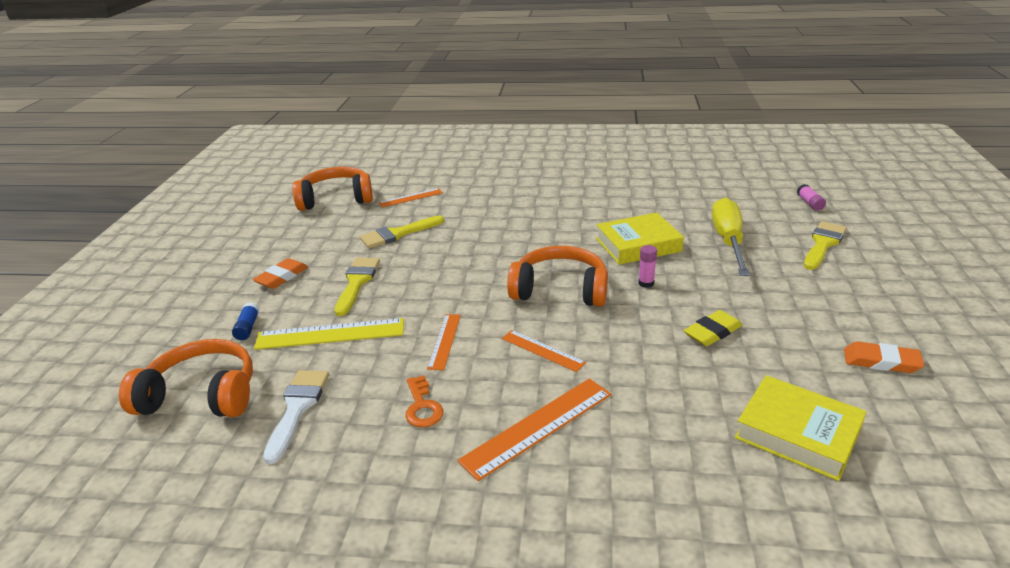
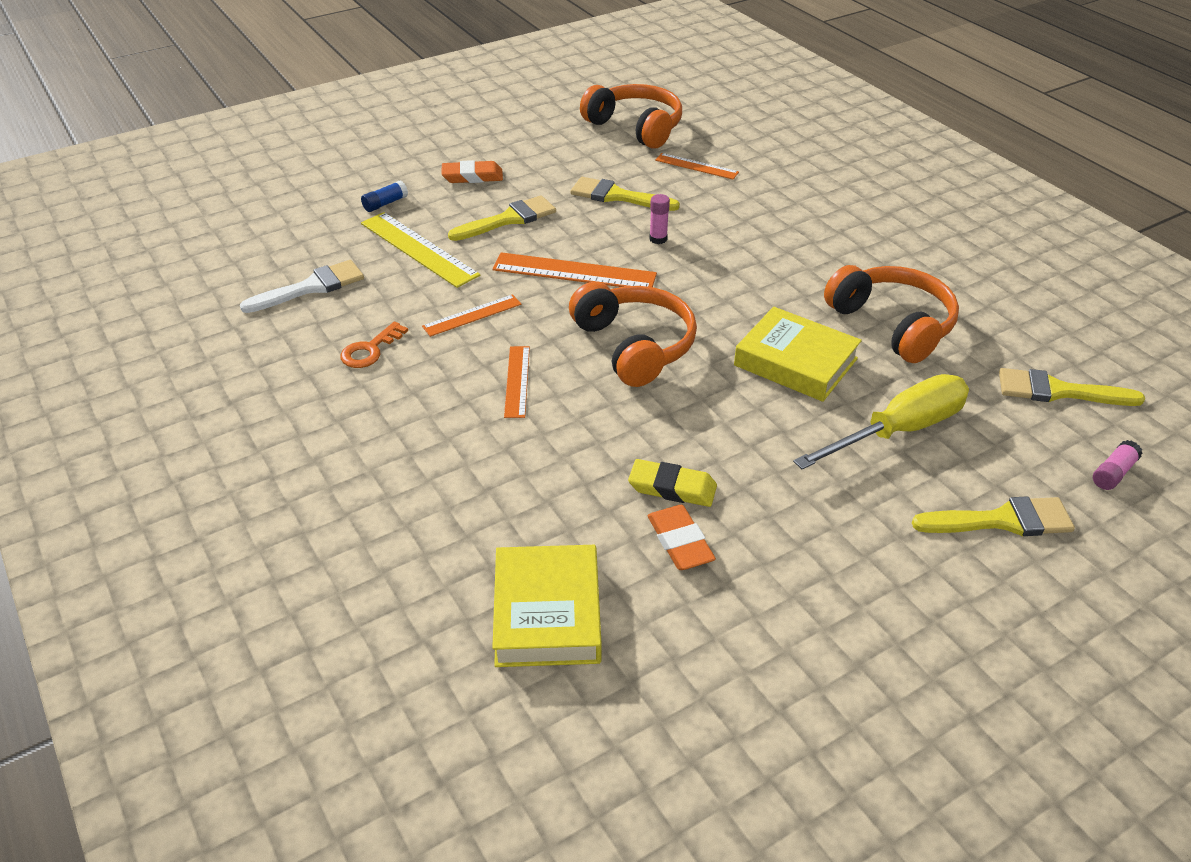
camera: 50 degrees right, 10 degrees up
(201, 395) = (285, 234): orange headphones -> orange headphones (892, 324)
(538, 426) = (402, 429): orange ruler -> orange ruler (574, 272)
(646, 283) = (717, 401): pink glue stick -> pink glue stick (658, 239)
(737, 189) = (1058, 391): none -> yellow brush
(881, 361) = (756, 651): orange eraser -> orange eraser (680, 542)

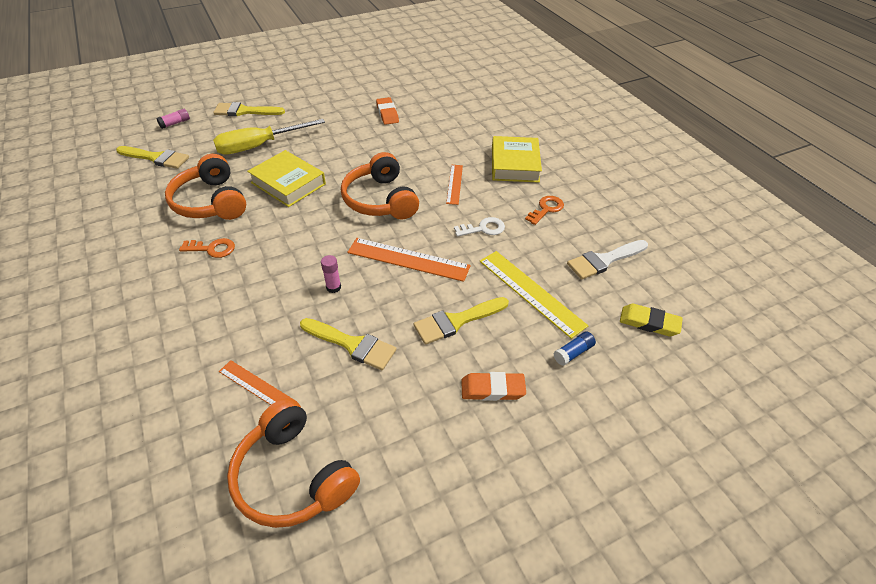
camera: 175 degrees left, 5 degrees up
(472, 315) = (483, 228): orange ruler -> white key
(547, 613) = (446, 98): yellow book -> yellow book (514, 164)
(672, 488) = (383, 131): yellow eraser -> yellow eraser (649, 323)
(835, 267) = (212, 249): none -> orange key

